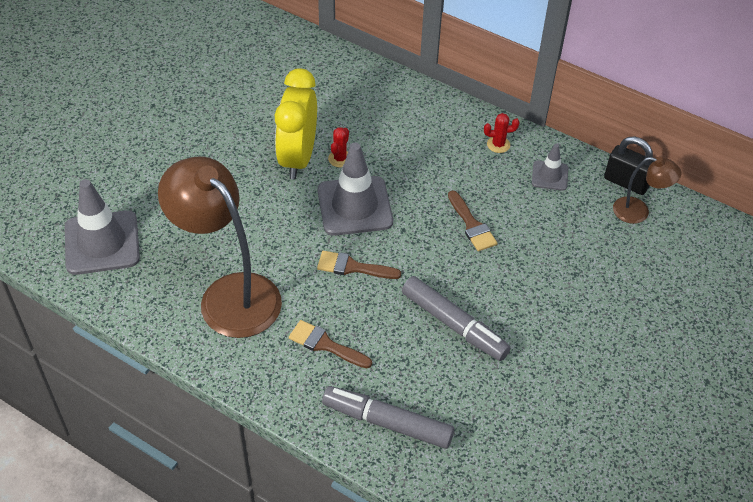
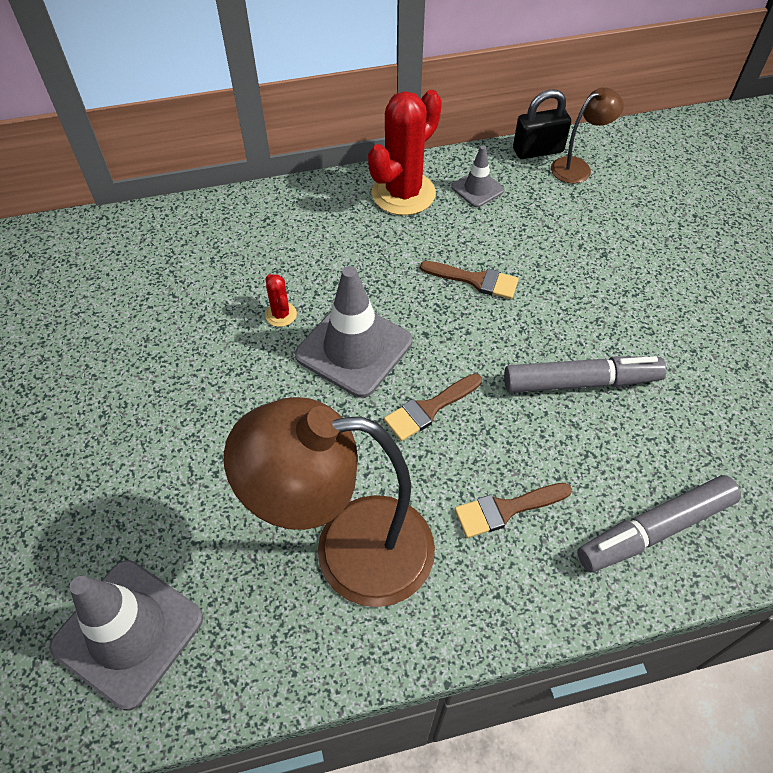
camera: 45 degrees left, 5 degrees up
(298, 158) = (238, 347): yellow clock -> none
(498, 144) = (403, 193): red cactus -> red cactus, size x2.29

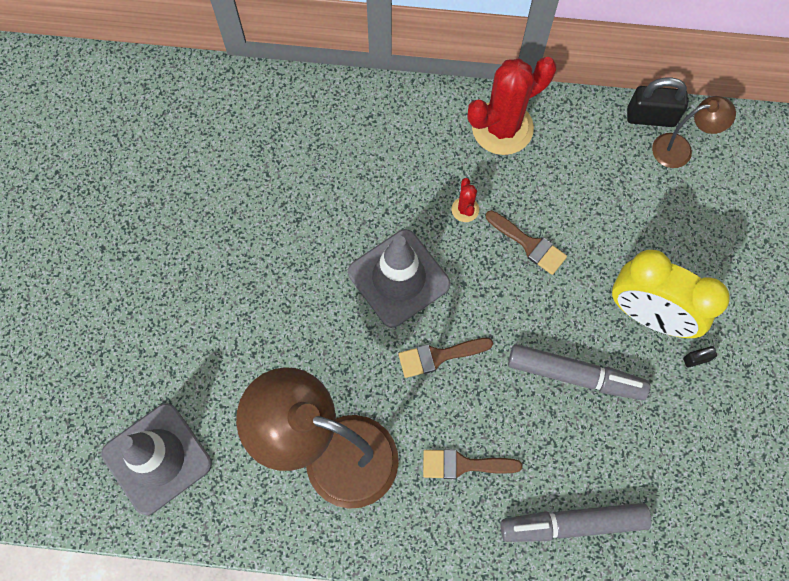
camera: 20 degrees right, 15 degrees up
(281, 314) = (349, 224): red cactus -> red cactus (465, 209)
(477, 189) = (573, 144): grey traffic cone -> none
(623, 306) = (648, 315): none -> yellow clock
(690, 330) = (696, 359): none -> black padlock

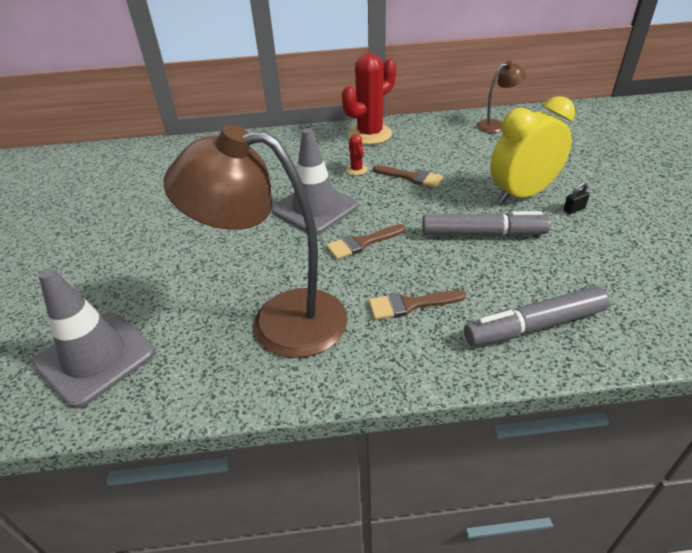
camera: 10 degrees left, 30 degrees down
(648, 315) = (521, 194): yellow clock -> yellow clock turned 135 degrees clockwise
(650, 117) = (468, 117): black padlock -> none

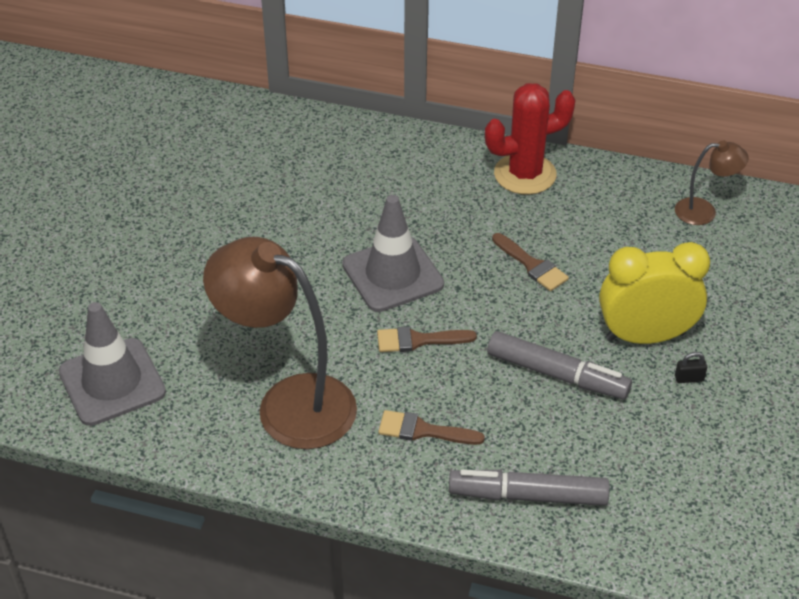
camera: 20 degrees right, 5 degrees up
(356, 170) = (473, 231): red cactus -> none

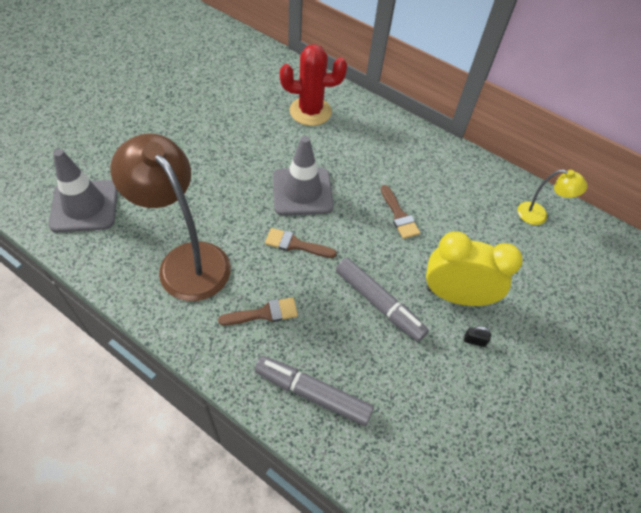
camera: 15 degrees right, 10 degrees up
(423, 430) = (264, 313): brown brush -> brown brush turned 135 degrees clockwise
(525, 174) = (424, 150): red cactus -> red cactus (310, 111)
(704, 211) = (538, 215): brown lamp -> yellow lamp

